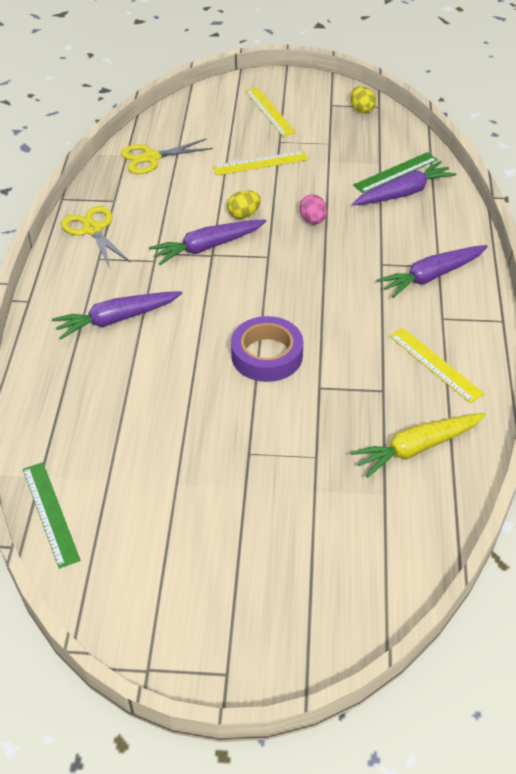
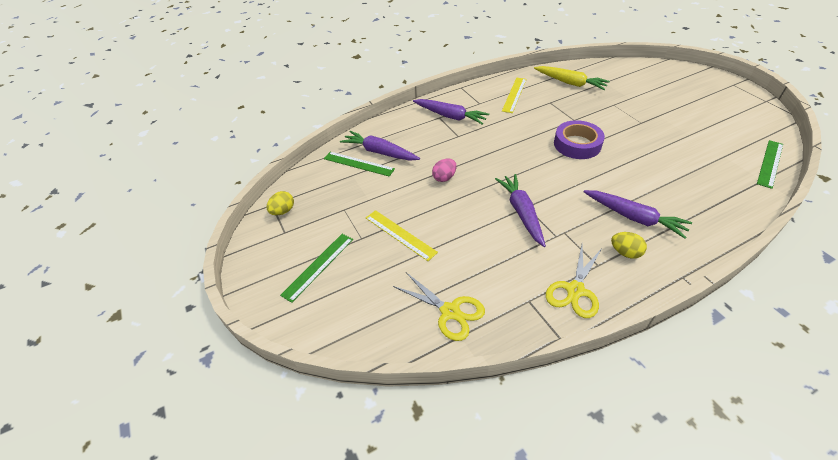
camera: 120 degrees left, 0 degrees up
(207, 247) = (521, 213): purple carrot -> purple carrot turned 135 degrees counterclockwise
(244, 215) = (470, 212): yellow egg -> yellow egg (625, 252)
(269, 111) = (318, 266): yellow ruler -> green ruler

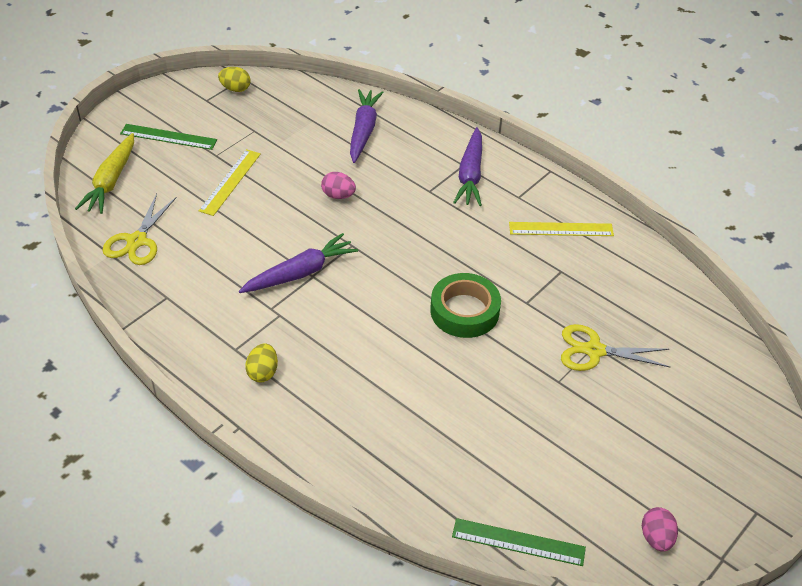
camera: 65 degrees right, 0 degrees up
(358, 164) = (335, 120): green ruler -> none
(570, 83) = (632, 288): yellow carrot -> yellow carrot (111, 181)
(575, 290) = (191, 332): yellow scissors -> yellow scissors (594, 351)
(577, 144) = (464, 311): purple tape -> green tape
(634, 217) = (329, 379): purple carrot -> none
(756, 116) = (656, 538): none -> pink egg

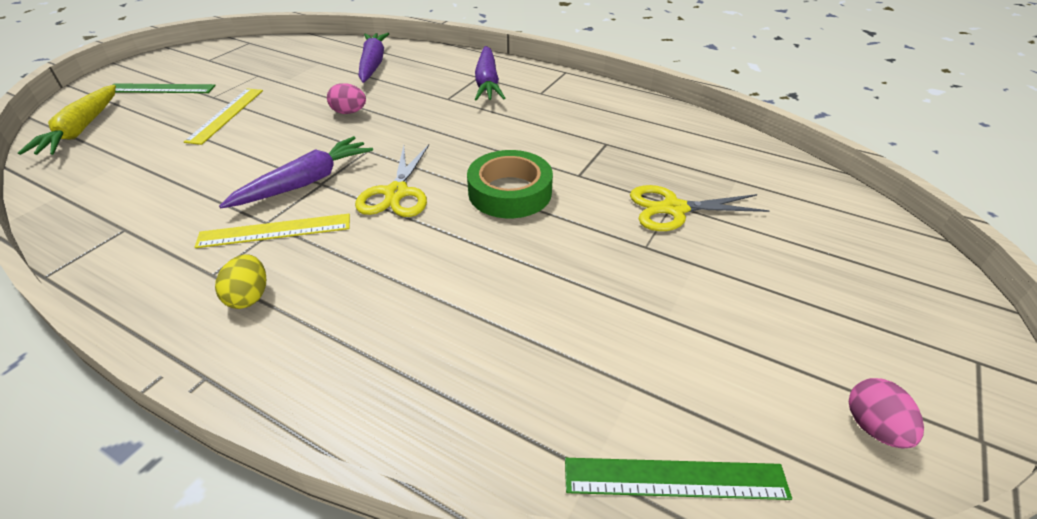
camera: 10 degrees left, 5 degrees down
(137, 241) = (98, 178): yellow scissors -> yellow scissors (396, 193)
(235, 89) = (240, 49): yellow egg -> none
(561, 229) = (592, 111): yellow ruler -> yellow ruler (275, 231)

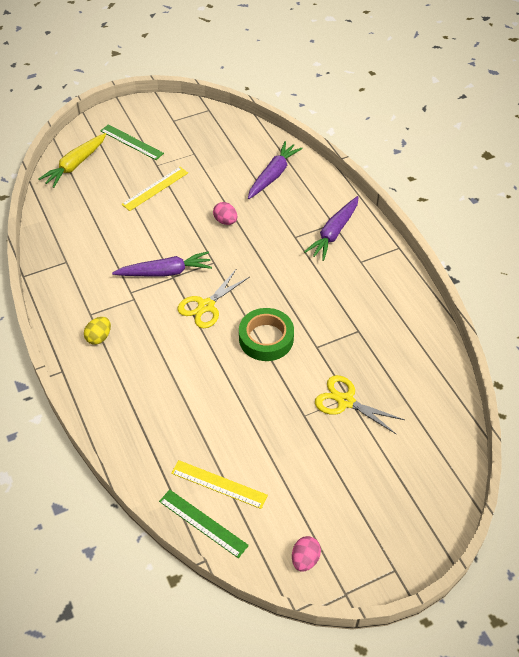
camera: 35 degrees right, 10 degrees up
(275, 231) = (131, 301): yellow ruler -> yellow ruler (219, 484)

